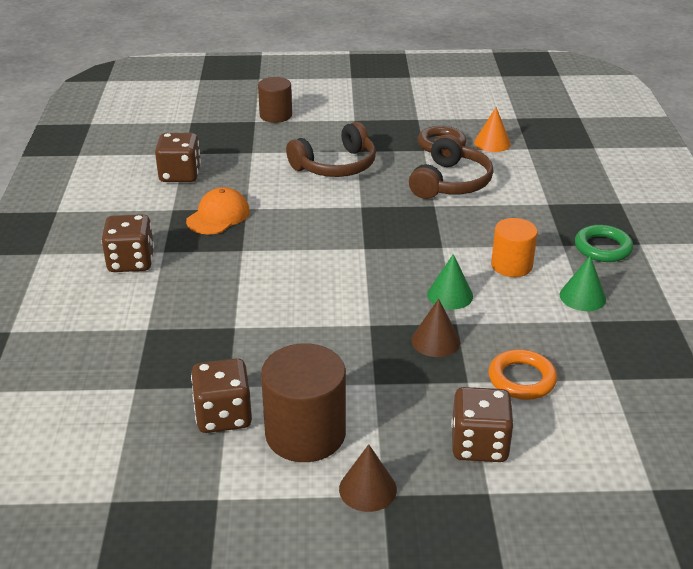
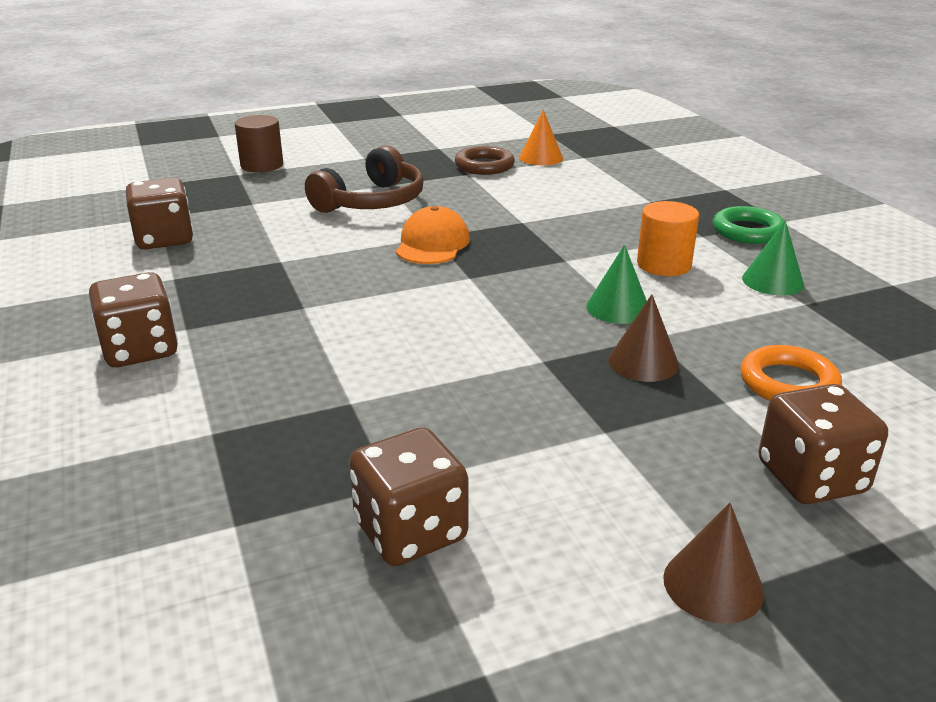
camera: 20 degrees left, 5 degrees down
(218, 216) = (245, 275): orange cap -> orange cap (432, 244)
(305, 434) = (557, 526): brown cylinder -> none
(450, 182) = (524, 198): brown headphones -> none

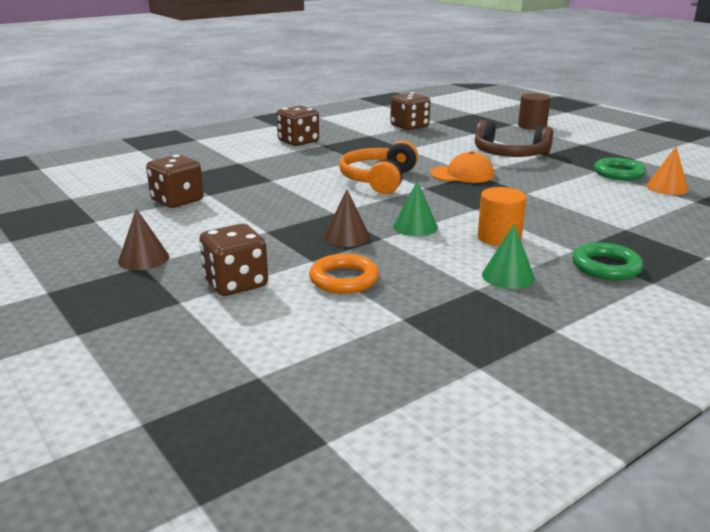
camera: 75 degrees right, 5 degrees down
(415, 304) = (379, 179): none -> orange headphones
(484, 166) = (618, 173): brown ring -> green ring

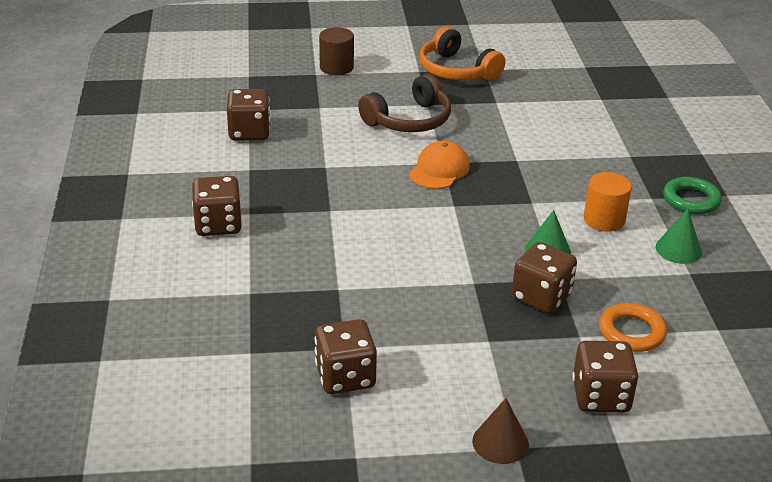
camera: 60 degrees left, 10 degrees up
(347, 237) = (541, 297): brown cone -> brown dice
(379, 179) = (406, 221): orange headphones -> orange headphones (456, 70)
(618, 173) = (513, 96): green ring -> none
(667, 187) = (564, 94): orange cone -> none

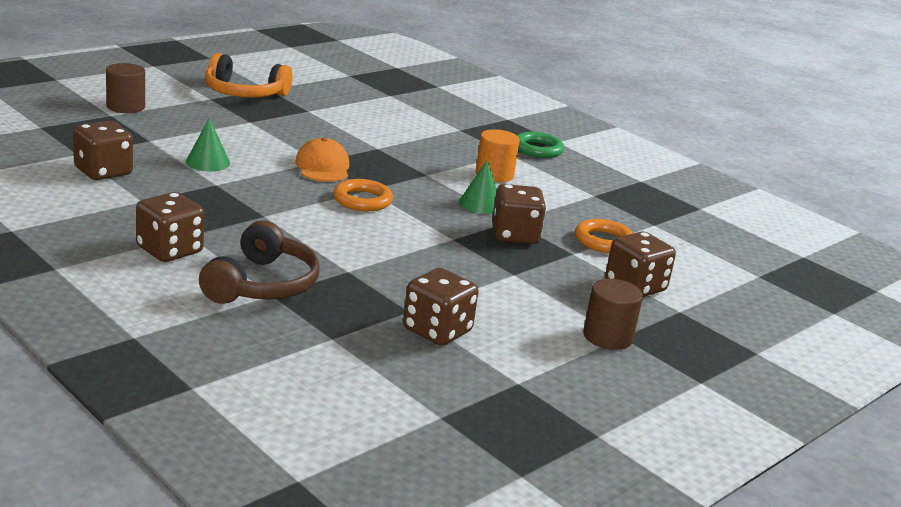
camera: 40 degrees left, 10 degrees down
(409, 120) = (249, 136): brown headphones -> brown headphones (262, 284)
(435, 216) = (362, 200): none -> orange ring
(500, 442) = (607, 337): brown cone -> brown cylinder
(678, 249) = (568, 182): green cone -> green cone (208, 162)

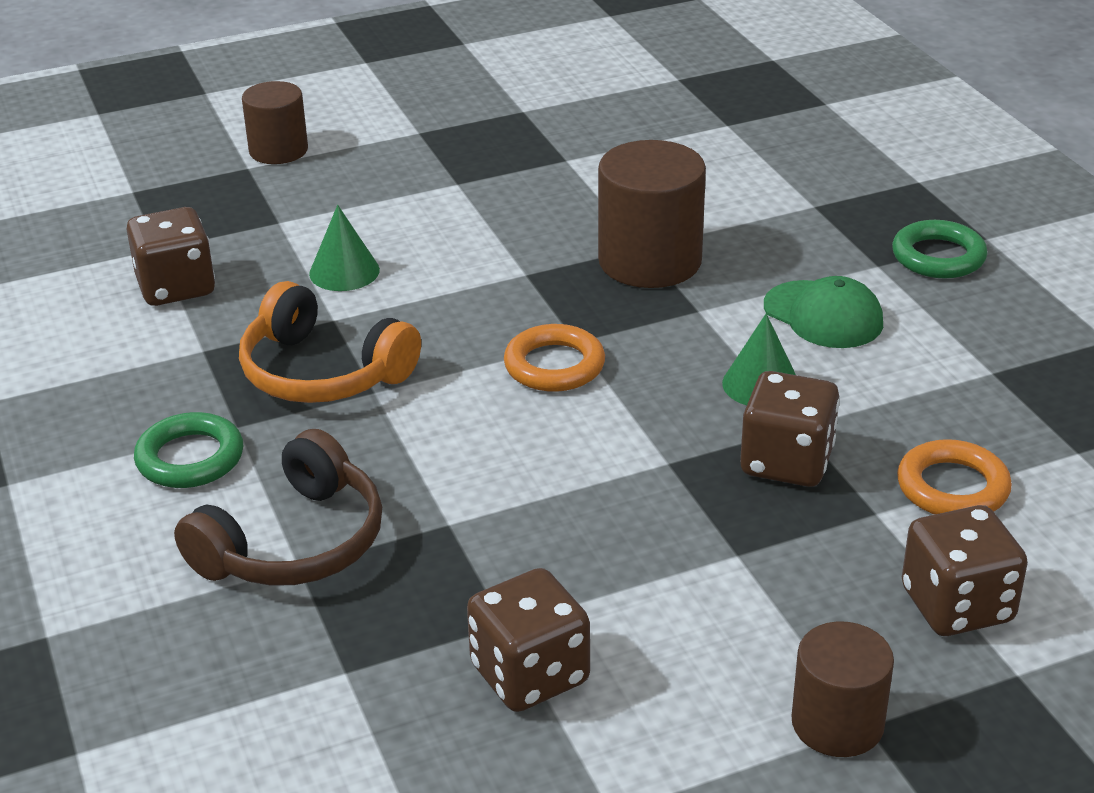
camera: 25 degrees right, 10 degrees up
(169, 250) = (190, 458): brown dice -> green ring
(244, 93) = (479, 120): orange headphones -> orange headphones (323, 372)
(322, 167) = (526, 287): orange cap -> none
(386, 154) = (650, 261): none -> brown cylinder
(494, 174) = (823, 315): orange cylinder -> green cap

